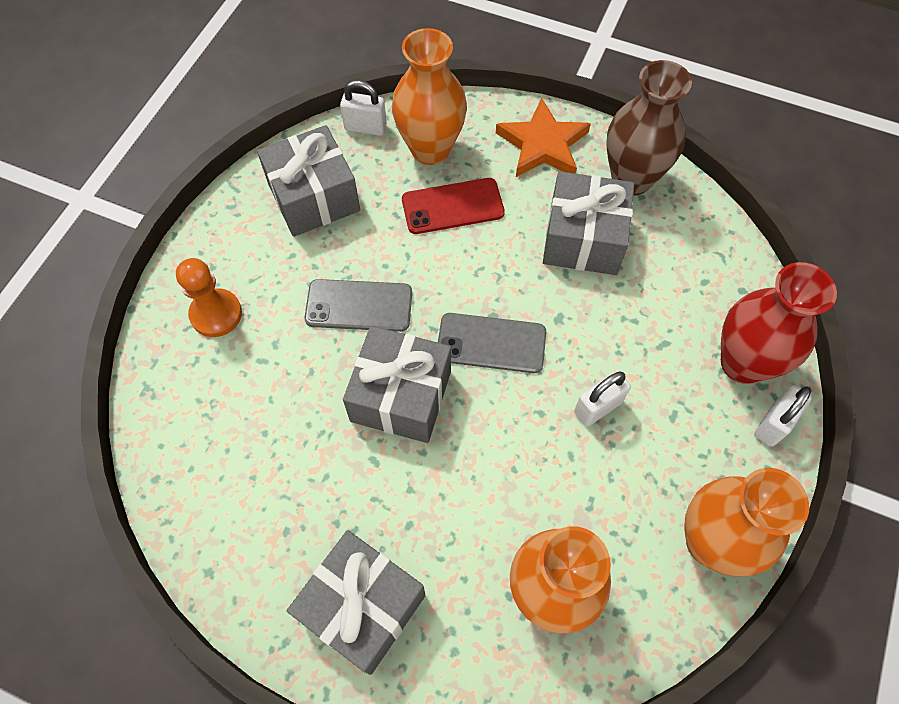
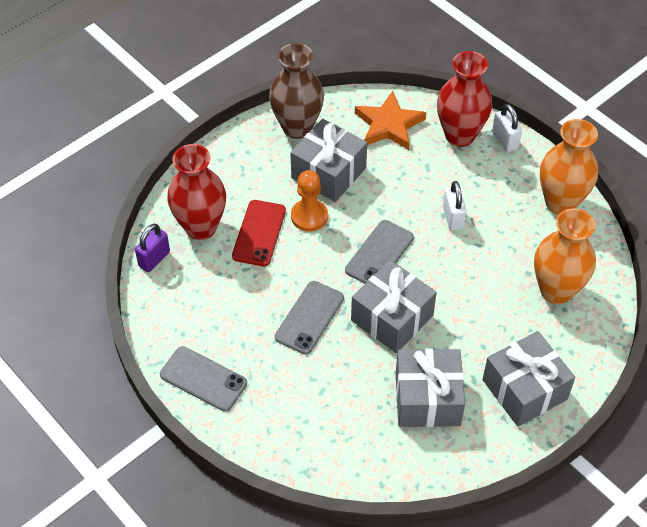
camera: 65 degrees left, 10 degrees down
(216, 314) = (267, 408): orange pawn -> orange pawn (309, 216)
(230, 237) = (203, 379): none -> grey phone
(314, 197) = (199, 313): grey gift -> grey gift (427, 399)
(365, 127) = (154, 259): white padlock -> purple padlock
(430, 149) = (201, 227): orange vase -> red vase
(543, 145) = (238, 162): orange star -> orange star (389, 125)

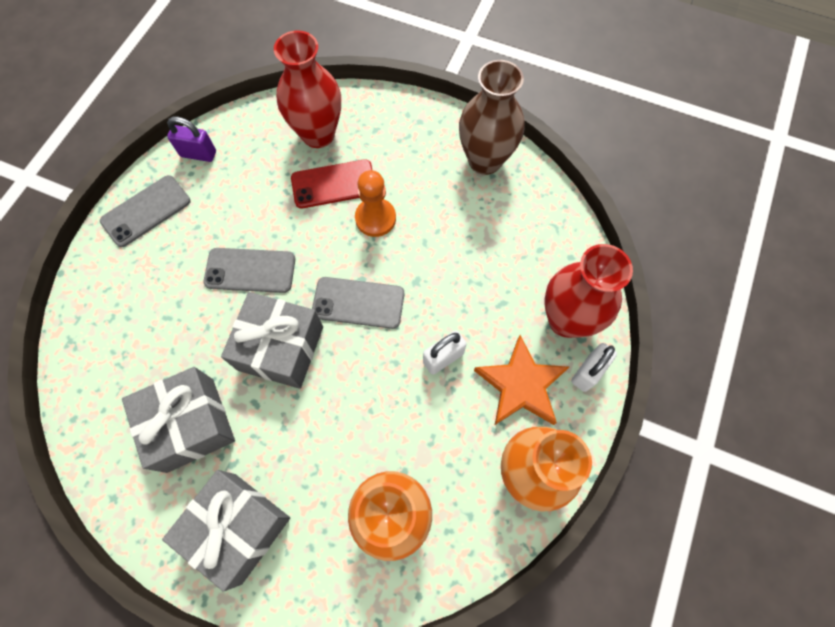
camera: 65 degrees right, 15 degrees up
(154, 259) = (265, 115): purple padlock -> purple padlock (198, 154)
(203, 379) = (146, 211): grey phone -> grey phone turned 45 degrees clockwise
(328, 173) = (441, 212): grey gift -> none
(389, 125) = (538, 242): orange star -> orange star (521, 385)

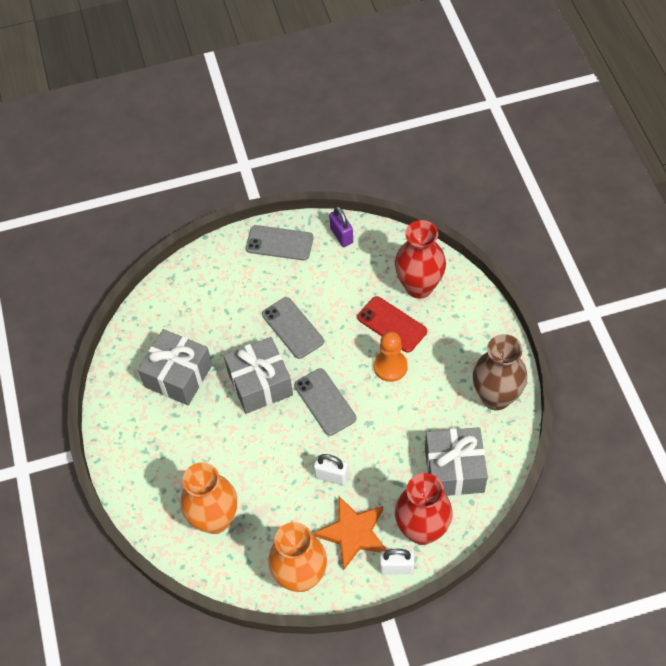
camera: 55 degrees right, 10 degrees down
(238, 527) = (145, 446): grey gift -> grey gift (454, 470)

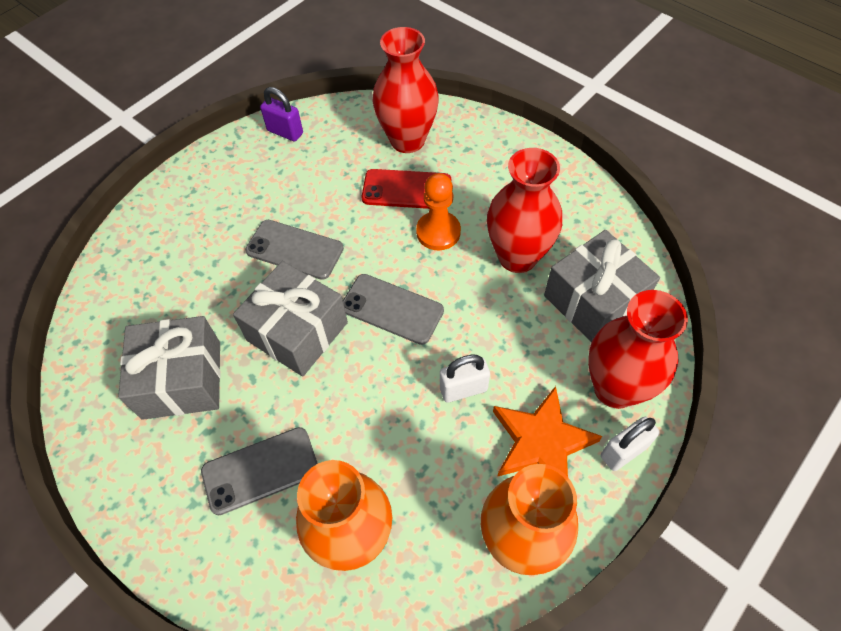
camera: 35 degrees left, 0 degrees up
(279, 243) = (217, 171): grey phone -> grey phone (260, 470)
(428, 413) = (517, 257): none -> red vase
(496, 397) = (573, 204): brown vase -> none

